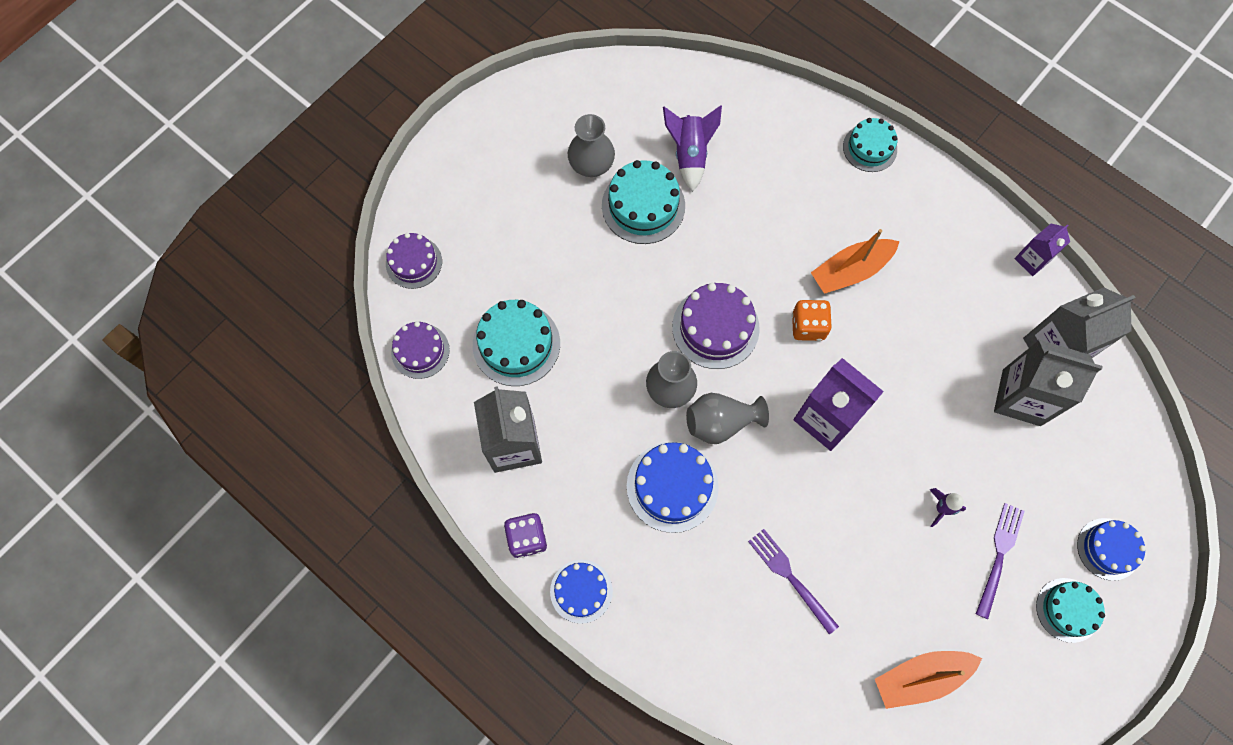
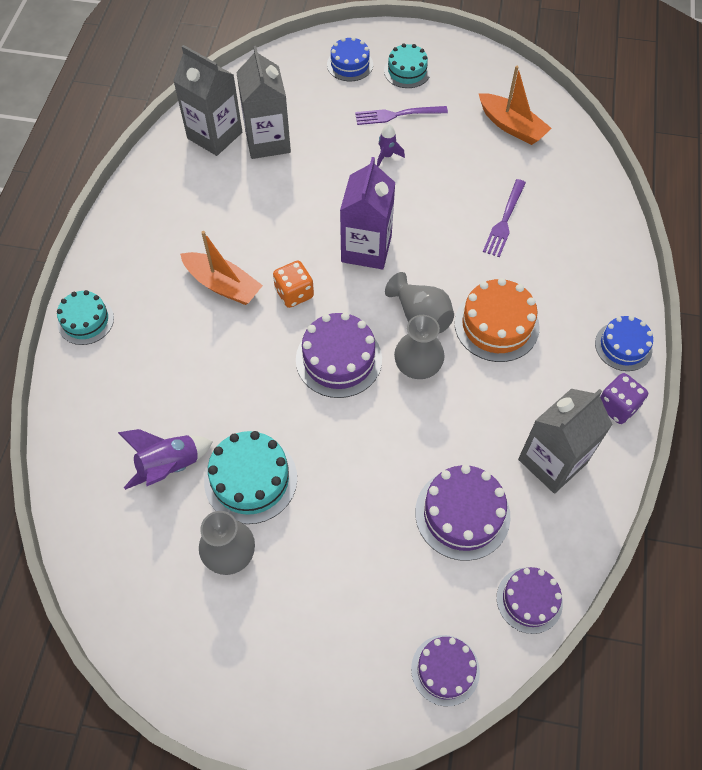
camera: 120 degrees left, 10 degrees down
(516, 344) = (462, 514): turquoise cake -> purple cake
(672, 486) = (496, 325): blue cake -> orange cake
(1031, 260) = (142, 172): purple carton -> none

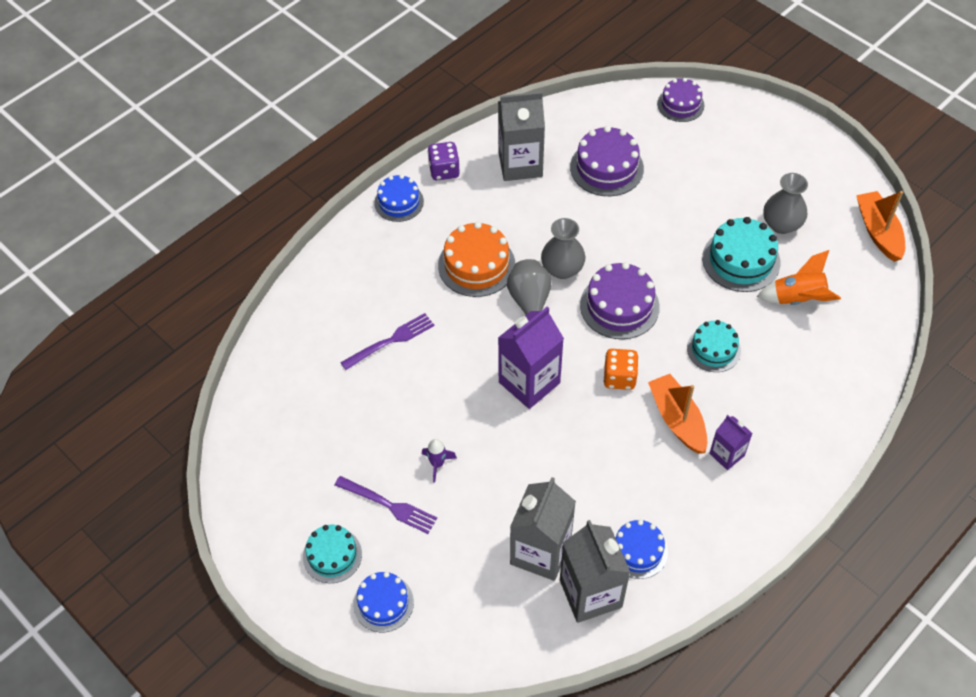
camera: 145 degrees left, 5 degrees down
(85, 321) = (818, 453): turquoise cake -> turquoise cake (713, 349)
(165, 279) = (726, 454): none -> purple carton
(170, 466) = (798, 299): purple rocket -> orange rocket
(197, 176) = (638, 551): none -> blue cake
(512, 126) = (294, 426): orange boat -> orange boat (878, 232)
(529, 600) = (602, 108): purple cake -> none

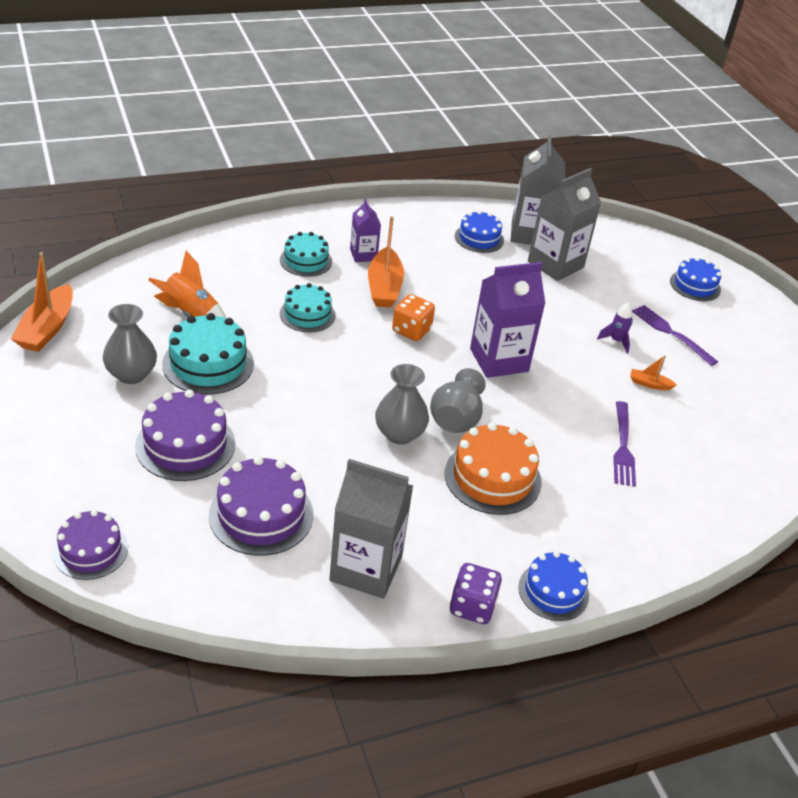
camera: 160 degrees left, 15 degrees down
(332, 555) = (730, 324): turquoise cake -> turquoise cake (306, 261)
(390, 423) = (649, 384): none -> orange boat
(391, 340) = (623, 447): purple fork -> purple fork turned 75 degrees counterclockwise
(619, 306) = (366, 379): purple cake -> purple cake (185, 445)

